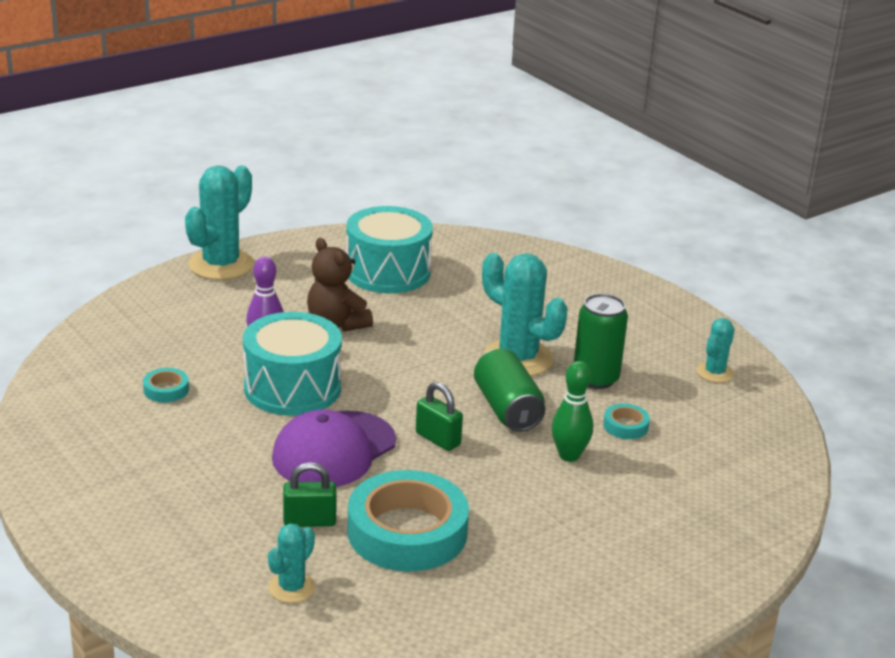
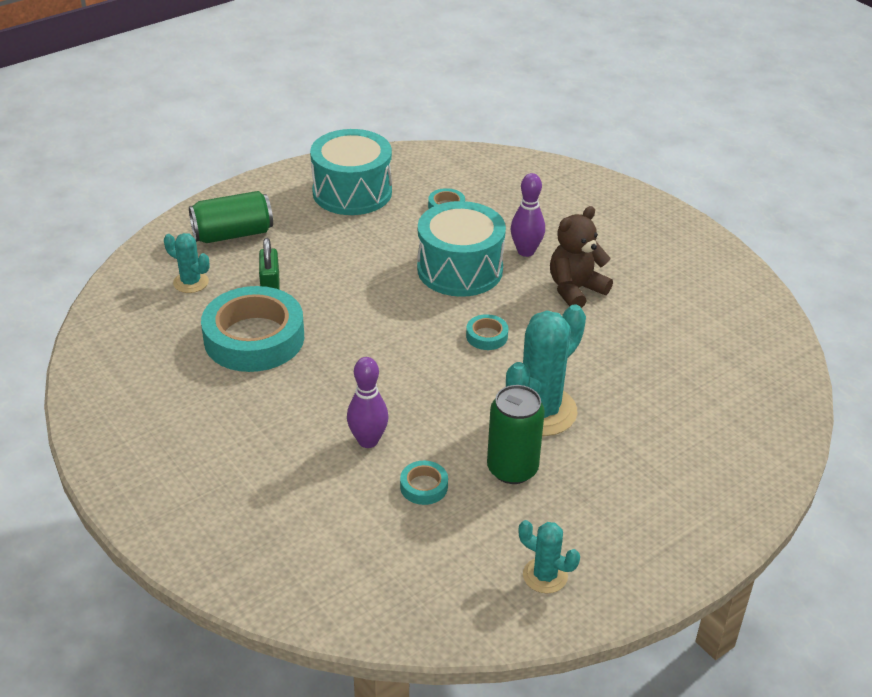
camera: 90 degrees right, 10 degrees up
(221, 265) = (663, 218): turquoise cactus -> none
(334, 450) = (367, 296): purple cap -> none
(388, 272) = (690, 319): turquoise drum -> turquoise drum (352, 192)
(408, 379) = (487, 336): none -> turquoise tape
(438, 439) = (389, 355): green padlock -> none
(507, 409) = (444, 400): green can -> green can (233, 234)
(569, 455) = (368, 441): green bowling pin -> purple bowling pin

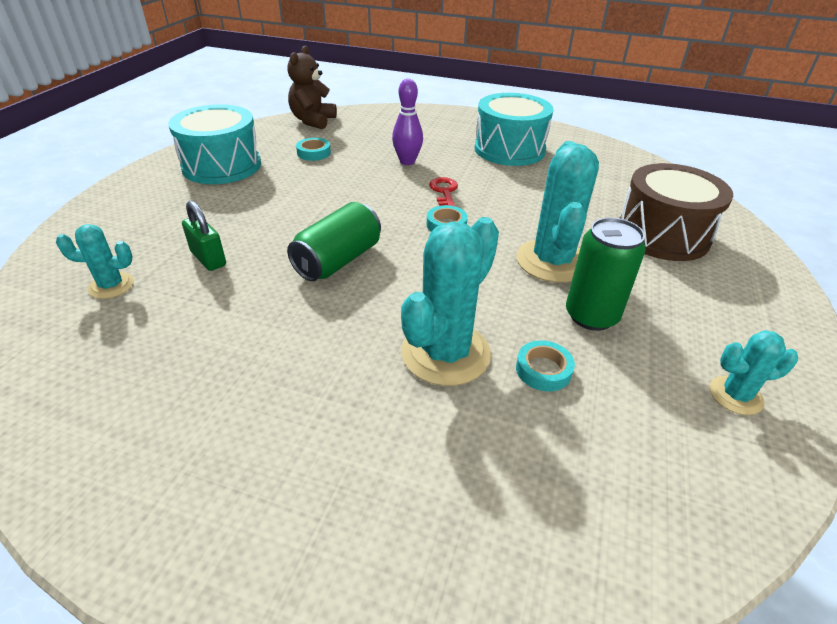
camera: 35 degrees left, 0 degrees up
(233, 234) = (127, 229): green can -> green can (338, 260)
(254, 338) = (231, 309): turquoise tape -> none
(368, 441) = (445, 353): purple bowling pin -> turquoise cactus
(460, 269) = (371, 188): turquoise drum -> turquoise drum (509, 149)
(523, 301) = (444, 192): none -> red key
(575, 290) = (471, 173): brown teddy bear -> brown teddy bear (313, 121)
(682, 435) = (662, 235): none -> brown drum

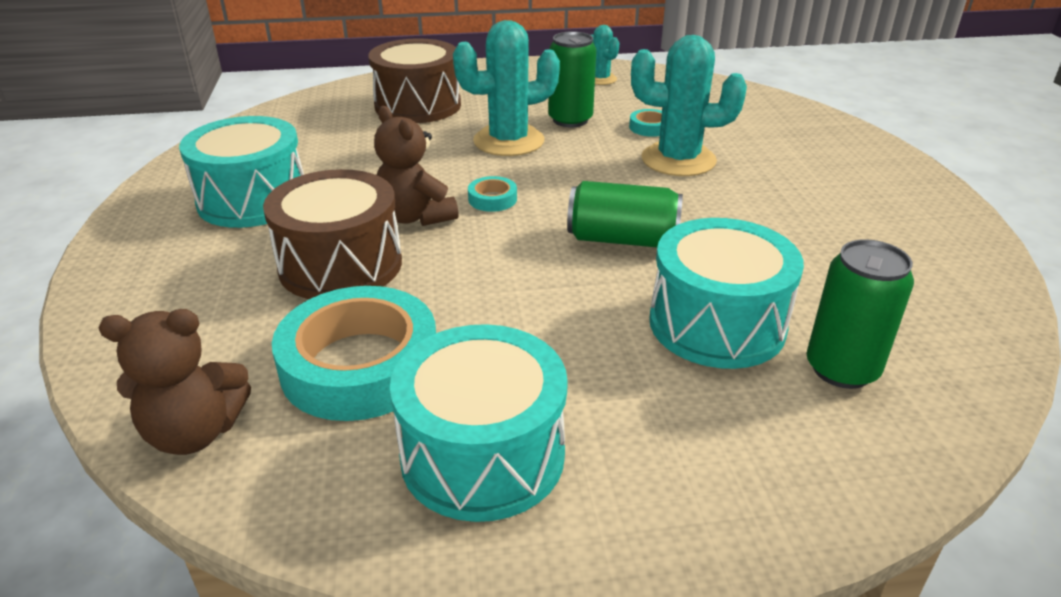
camera: 115 degrees left, 5 degrees down
(111, 286) = (841, 369): turquoise cactus -> green can
(208, 259) = (717, 324): green padlock -> turquoise drum
(314, 153) = (360, 365): turquoise tape -> turquoise tape, size x2.38
(407, 162) = (340, 265): purple bowling pin -> brown drum
(444, 192) = (415, 217): red key -> brown teddy bear

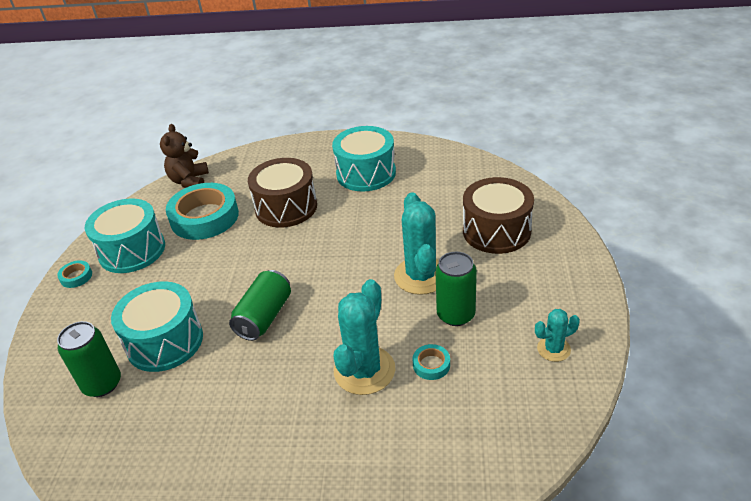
camera: 105 degrees right, 5 degrees up
(415, 217) = (325, 231): brown teddy bear -> none
(492, 199) = (335, 263): turquoise tape -> turquoise tape (76, 277)

